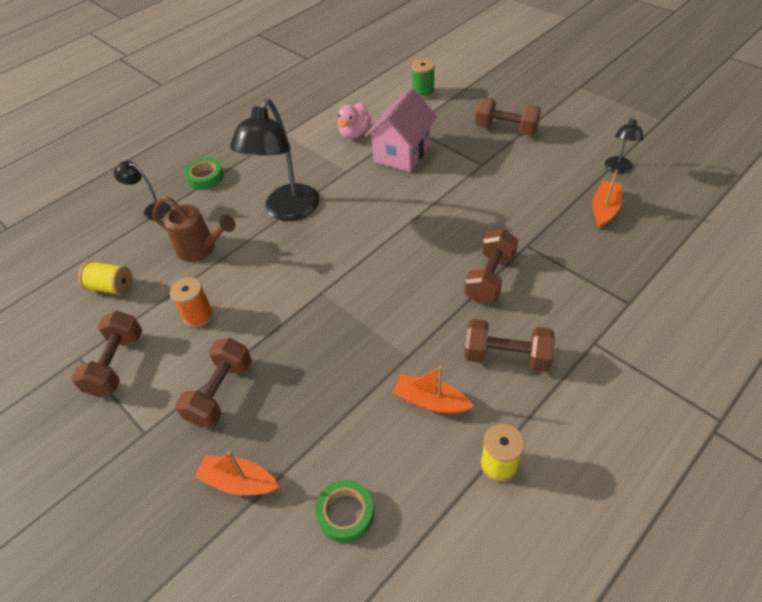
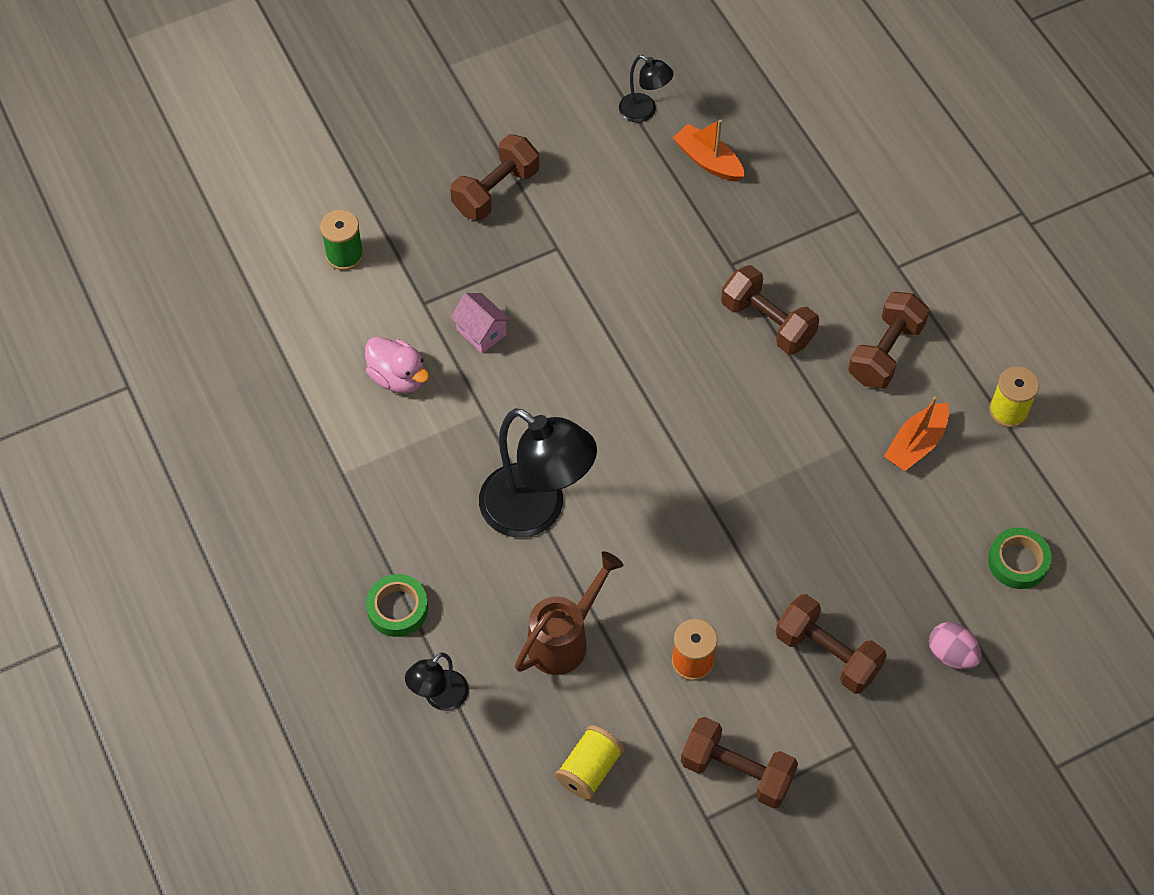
camera: 75 degrees left, 10 degrees up
(239, 482) = (951, 654): orange boat -> pink egg
(402, 153) = (481, 332): pink house -> pink house, size x0.52

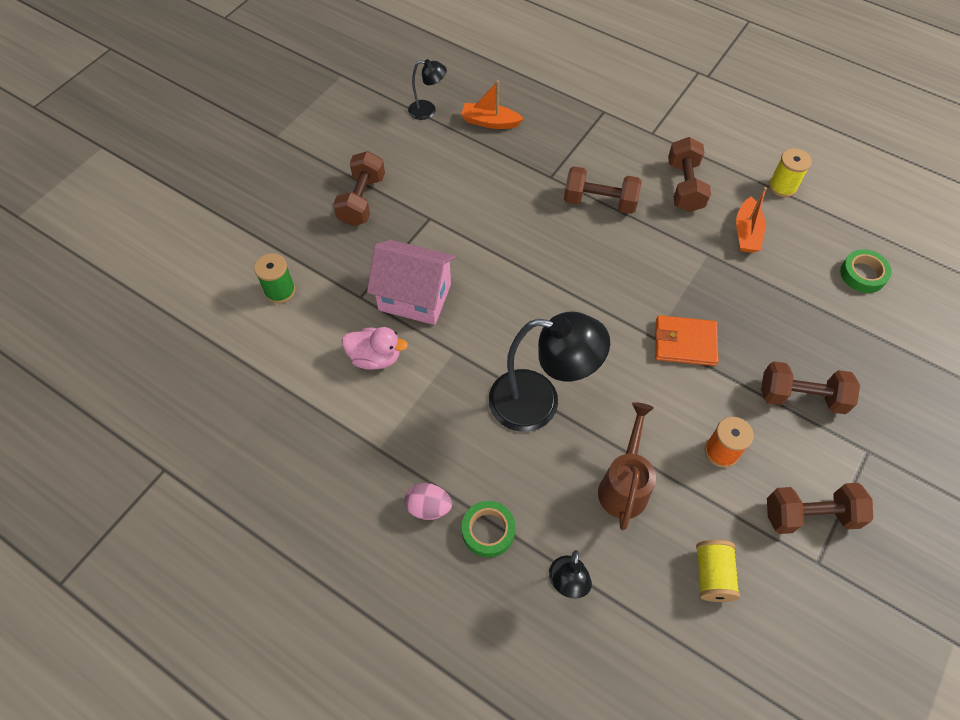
camera: 30 degrees left, 0 degrees up
(481, 332) = (415, 297): pink house -> pink house, size x1.94
(742, 530) = (685, 343): none -> orange wallet
(951, 654) = (874, 354): pink egg -> pink egg (428, 507)

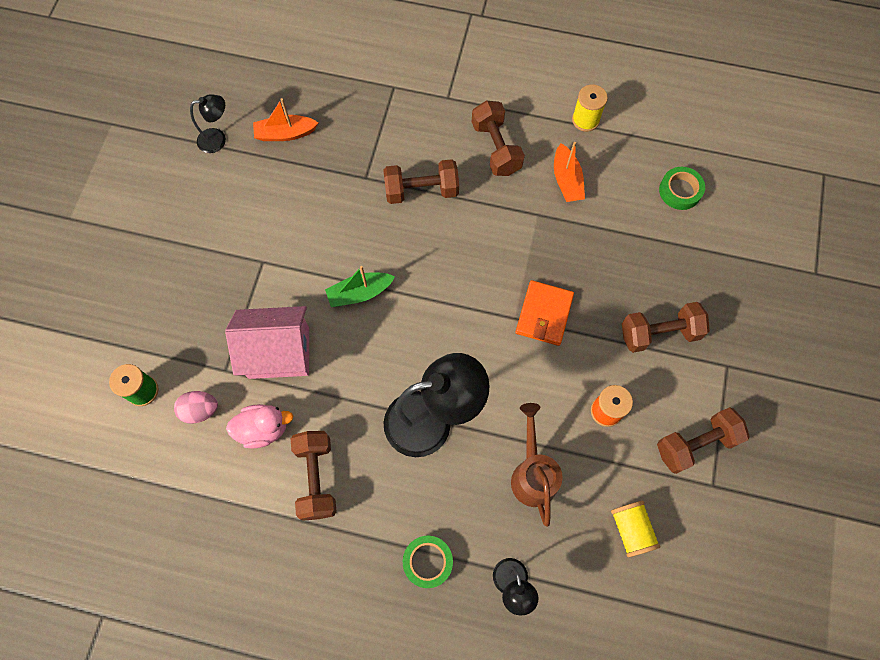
camera: 20 degrees left, 10 degrees up
(362, 200) = (188, 264): brown dumbbell -> brown dumbbell (316, 478)
(428, 507) = (367, 559): pink egg -> pink egg (200, 410)
(509, 270) = (359, 293): none -> green boat
(685, 343) = (544, 314): orange wallet -> orange wallet turned 60 degrees counterclockwise

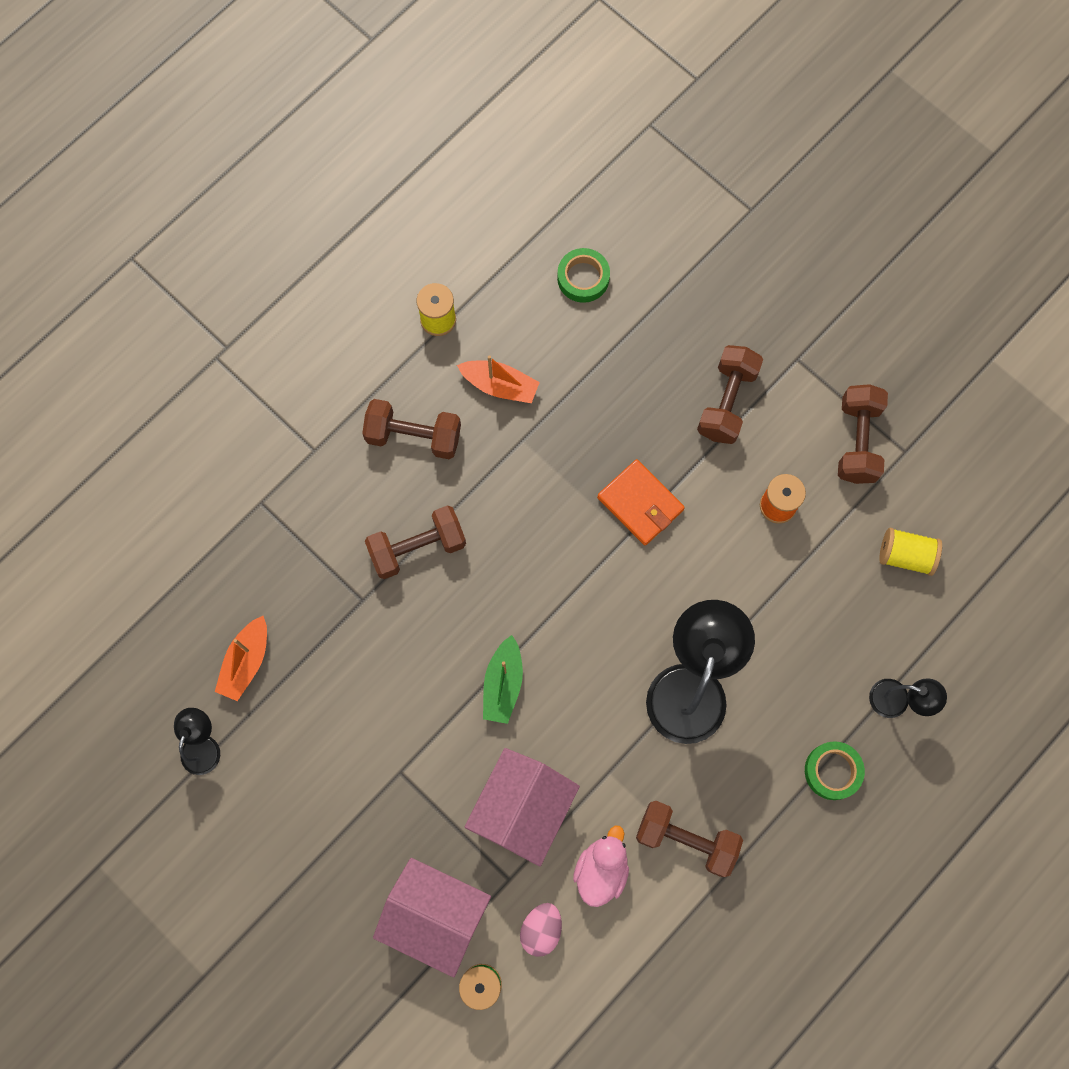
camera: 60 degrees left, 5 degrees up
(176, 336) = (435, 916): none -> pink house
(421, 191) = (417, 547): brown dumbbell -> brown dumbbell turned 45 degrees clockwise
(532, 474) = (801, 617): brown watering can -> none

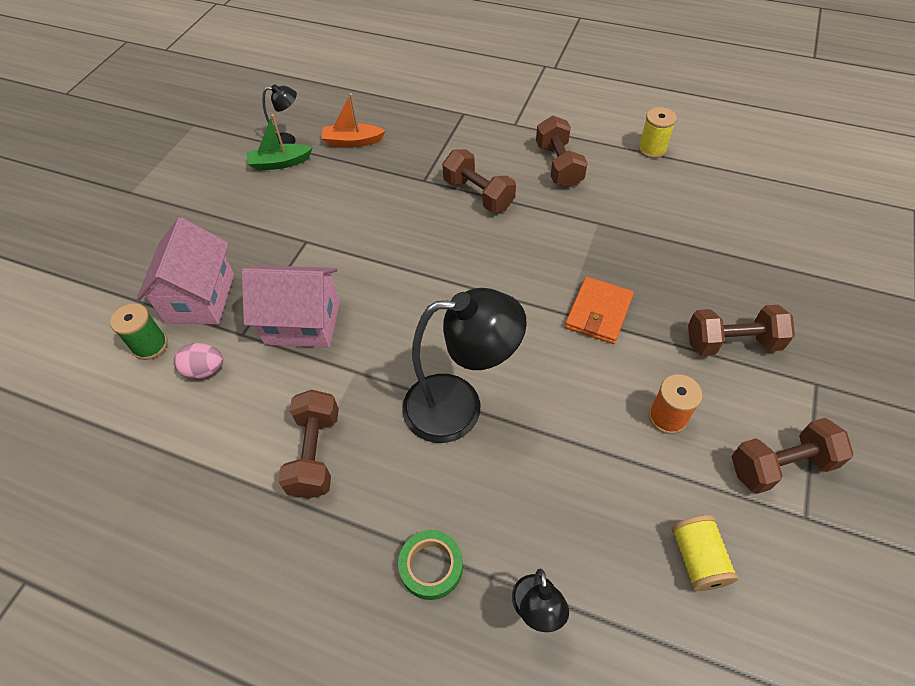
camera: 70 degrees right, 20 degrees down
(500, 385) = (630, 196): orange boat -> none
(503, 684) = (399, 276): green boat -> green boat (280, 163)
(583, 278) = (753, 213): green tape -> none
(601, 869) = (268, 395): pink duck -> none

